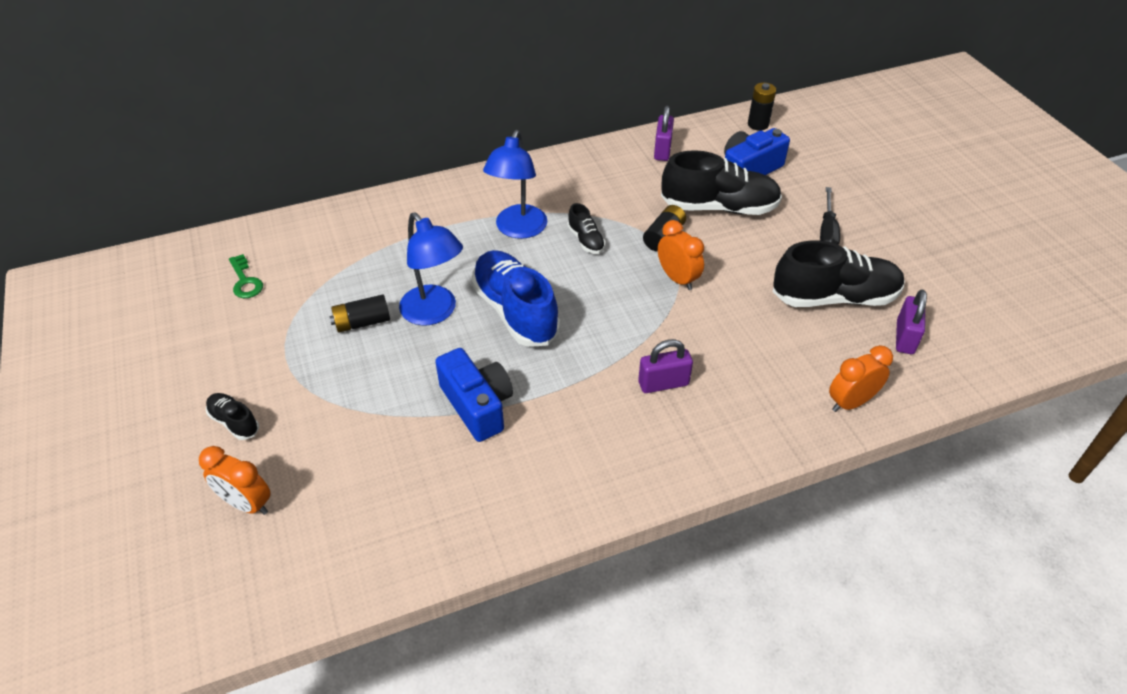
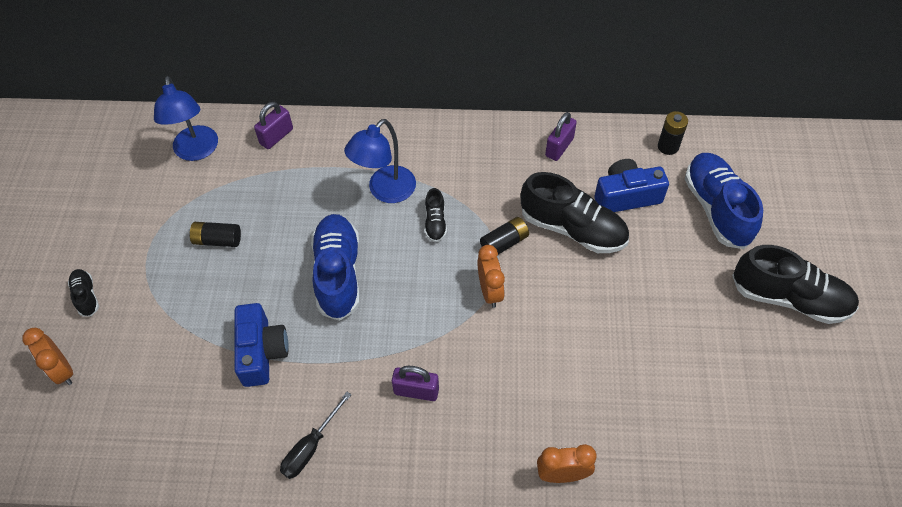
camera: 25 degrees right, 10 degrees up
(245, 281) = (153, 168): green key -> none
(434, 313) = (275, 251): blue lamp -> blue lamp (197, 151)
(827, 232) = (657, 291): black screwdriver -> black screwdriver (310, 447)
(832, 157) = (716, 209): none -> blue shoe
(834, 297) = (617, 363): black shoe -> black shoe (789, 298)
(905, 337) = (655, 430): purple padlock -> purple padlock (276, 136)

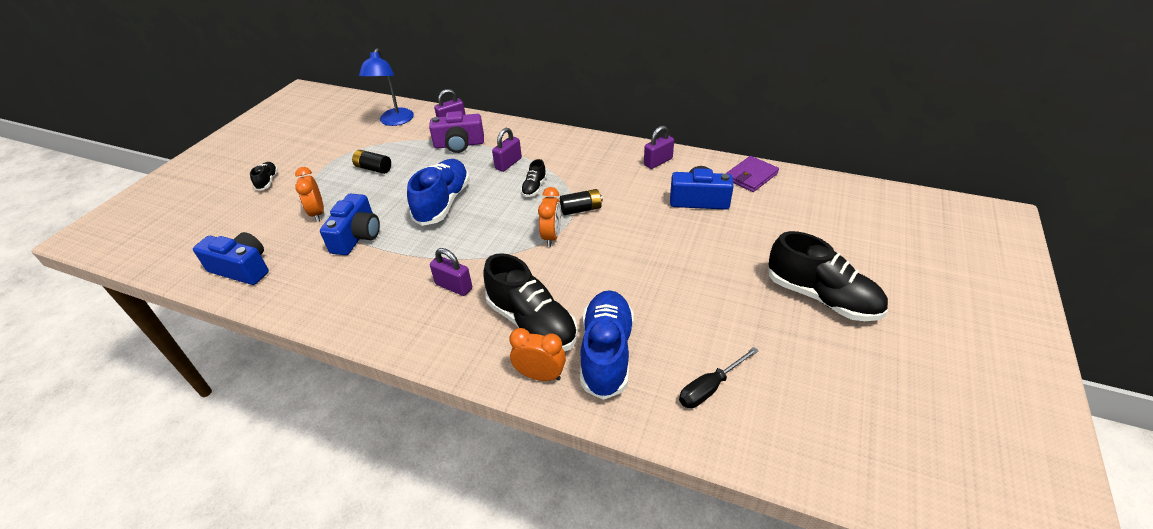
camera: 20 degrees right, 15 degrees down
(62, 370) = (220, 217): orange clock -> orange clock (318, 213)
(148, 439) = (242, 269): none -> blue camera
(306, 173) = (459, 144): none -> purple camera
(310, 447) = (349, 302): black screwdriver -> black screwdriver (710, 388)
(385, 191) = (508, 163): blue lamp -> purple padlock
(572, 229) = (642, 211): black shoe -> black shoe (532, 323)
(668, 146) = (751, 176): black battery -> purple wallet
(716, 209) = (777, 222): blue shoe -> blue shoe (606, 353)

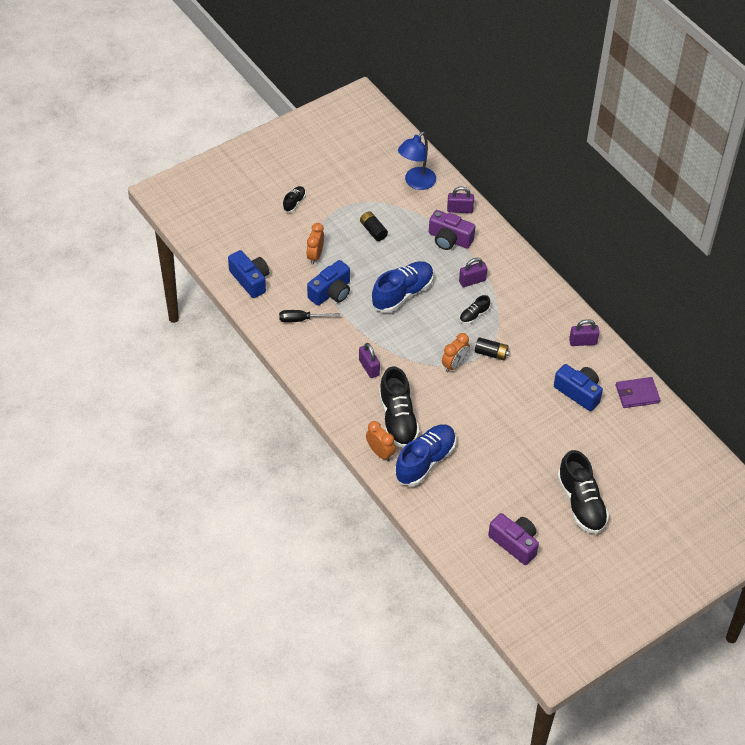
camera: 30 degrees right, 10 degrees up
(710, 388) = (463, 512): black screwdriver -> black screwdriver (301, 319)
(808, 389) = (514, 543): none -> purple camera

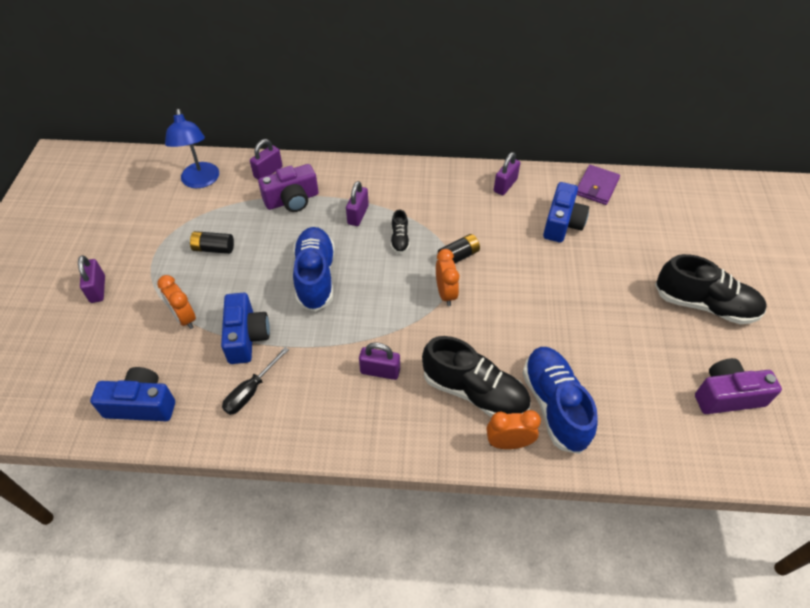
camera: 50 degrees left, 0 degrees up
(294, 202) = (98, 289): black shoe -> purple padlock
(578, 392) = (562, 223): blue camera -> blue camera turned 120 degrees clockwise

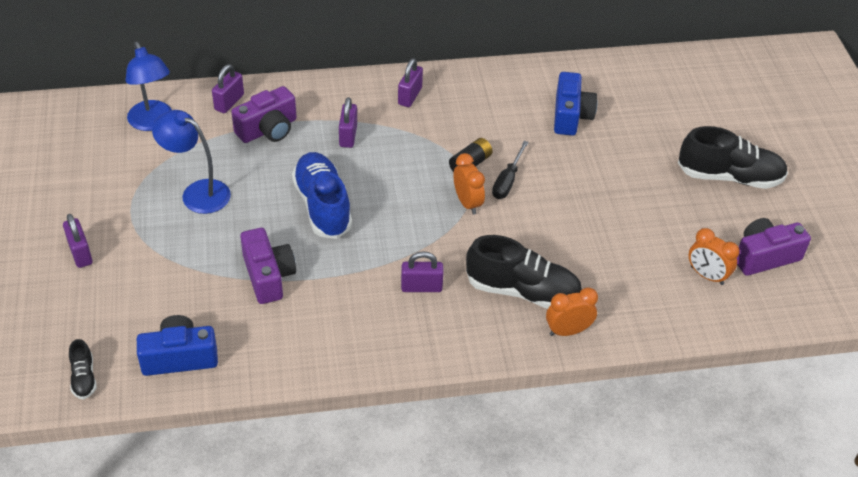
camera: 15 degrees left, 5 degrees down
(184, 318) = (192, 268): orange clock -> orange clock (707, 275)
(213, 248) = (197, 193): black battery -> blue lamp
(246, 337) = (268, 276): blue camera -> purple camera
(251, 391) = (292, 326): black screwdriver -> black screwdriver (507, 181)
(400, 239) = (402, 155): black shoe -> black shoe (84, 378)
(505, 185) = (500, 84): purple padlock -> purple padlock (410, 96)
(554, 405) = (604, 291): blue shoe -> none
(596, 187) = (598, 73): purple wallet -> none

